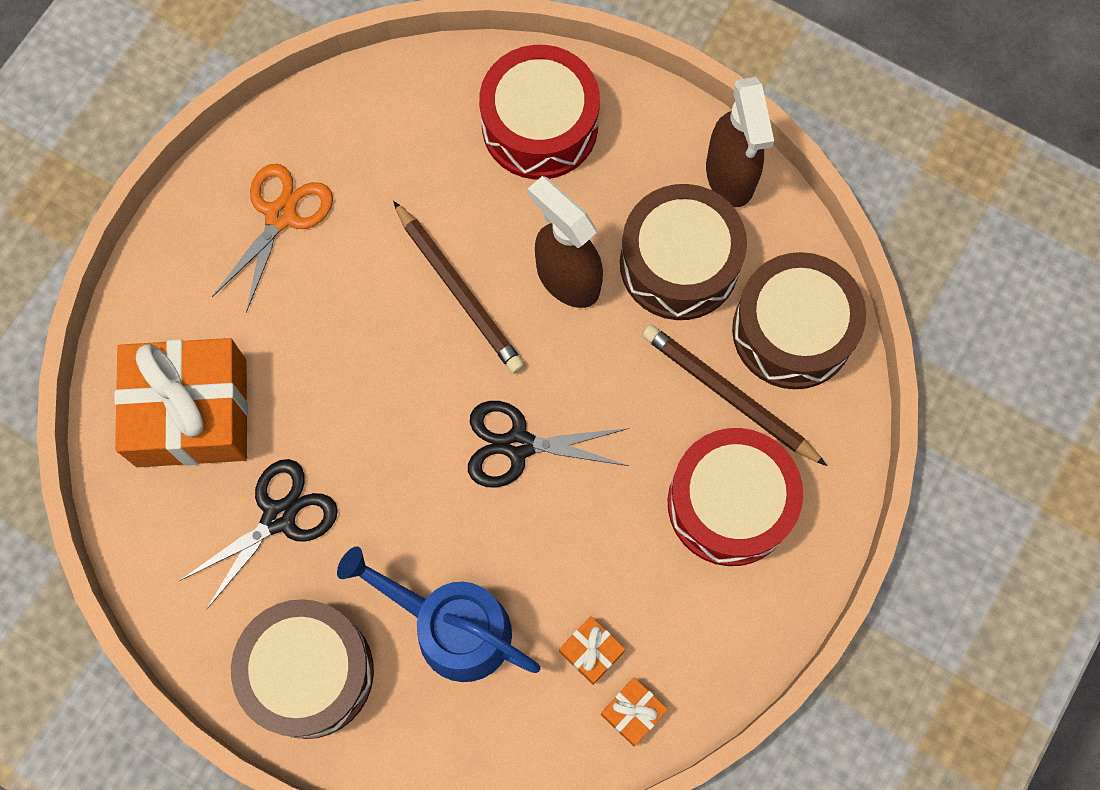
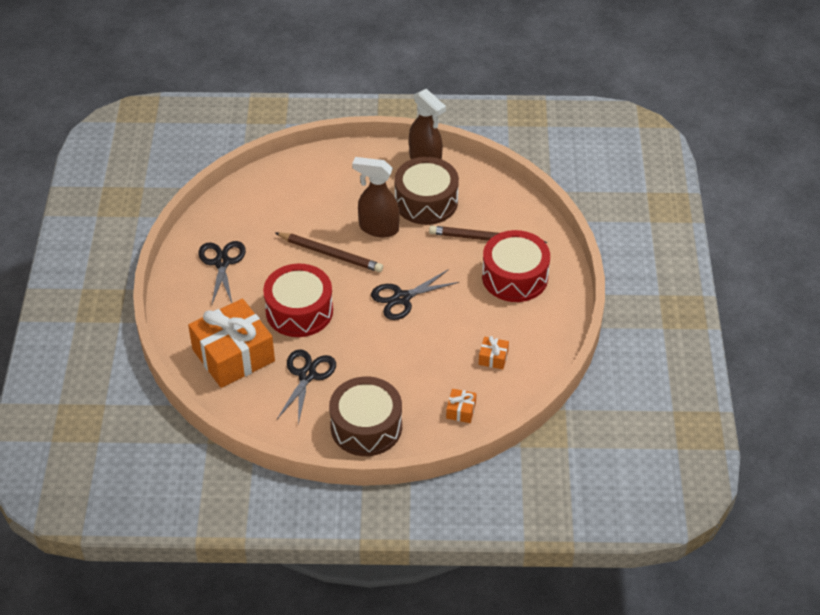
camera: 30 degrees left, 25 degrees down
(281, 215) = (222, 262): orange scissors -> black scissors
(452, 627) = (422, 378): blue watering can -> none
(540, 126) = (323, 179): red drum -> red drum (299, 311)
(633, 712) = (529, 371): orange gift -> orange gift (461, 410)
(792, 331) = (495, 204): brown drum -> none

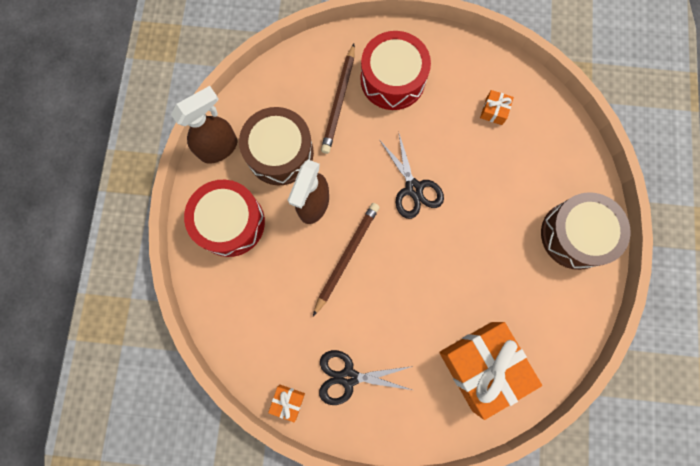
camera: 85 degrees left, 30 degrees up
(299, 311) = (424, 293): red drum -> red drum (230, 222)
(307, 375) = (510, 289): black scissors -> none
(461, 410) = (556, 146): orange gift -> orange gift (288, 401)

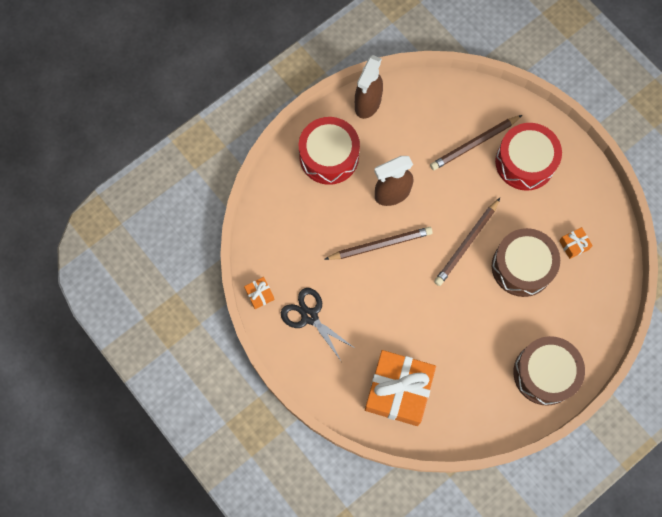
camera: 45 degrees right, 5 degrees down
(219, 148) = (367, 104): brown spray bottle -> brown spray bottle turned 105 degrees clockwise
(280, 153) = (402, 142): brown drum -> brown drum (522, 266)
(413, 188) = (466, 243): black scissors -> brown pencil

